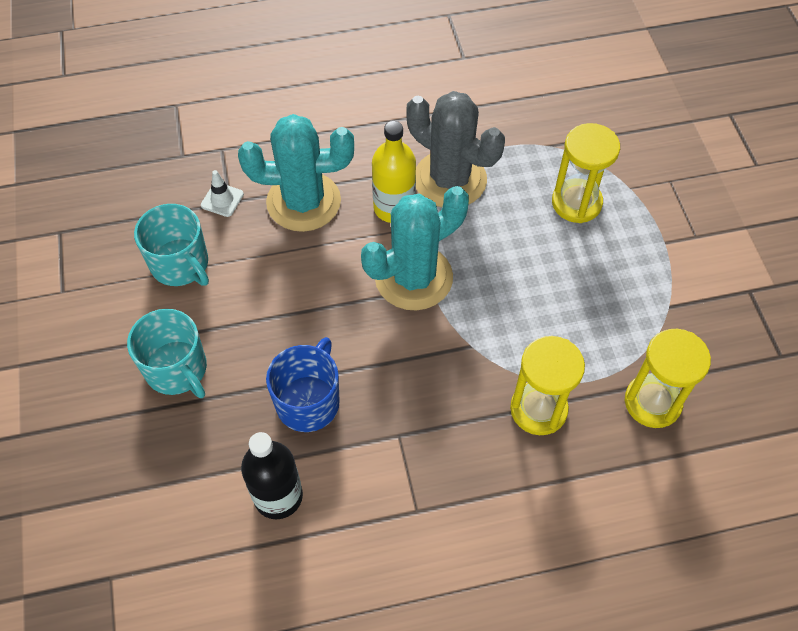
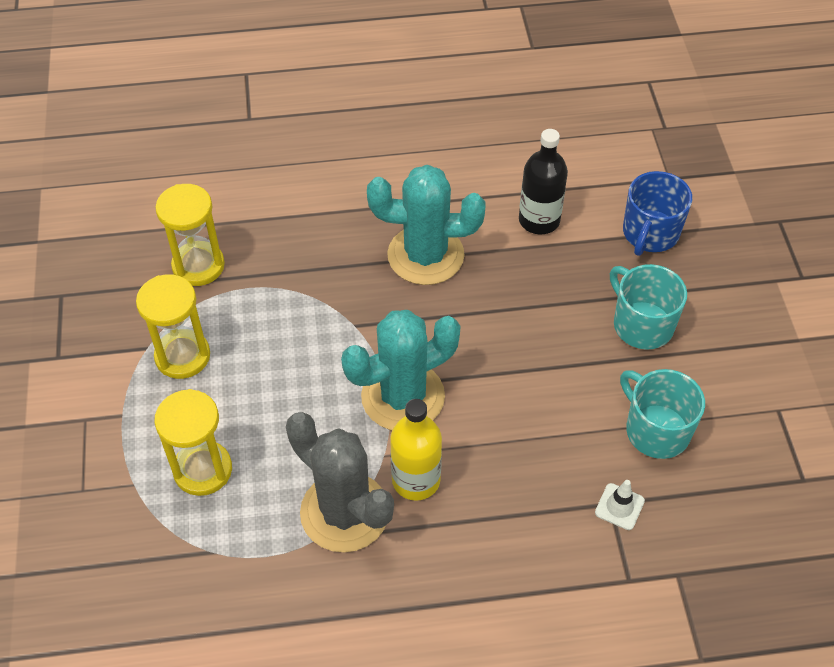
camera: 175 degrees left, 5 degrees down
(303, 202) = (522, 496): turquoise cactus -> turquoise cactus (425, 255)
(308, 401) = (514, 288): blue mug -> blue mug (650, 233)
(538, 409) = (303, 267): yellow hourglass -> yellow hourglass (182, 356)

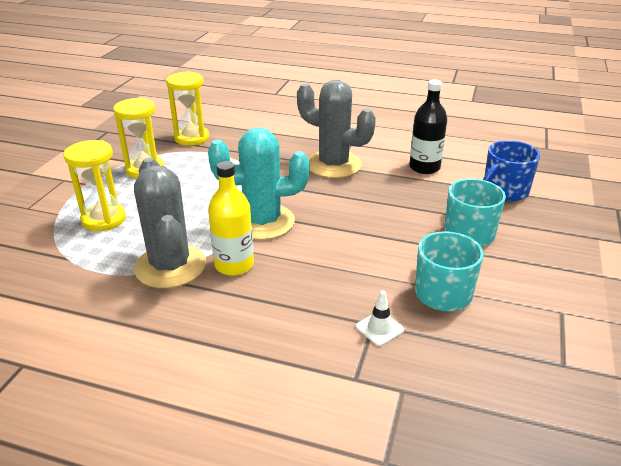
camera: 25 degrees right, 20 degrees down
(425, 255) = (334, 165): turquoise cactus -> grey cactus

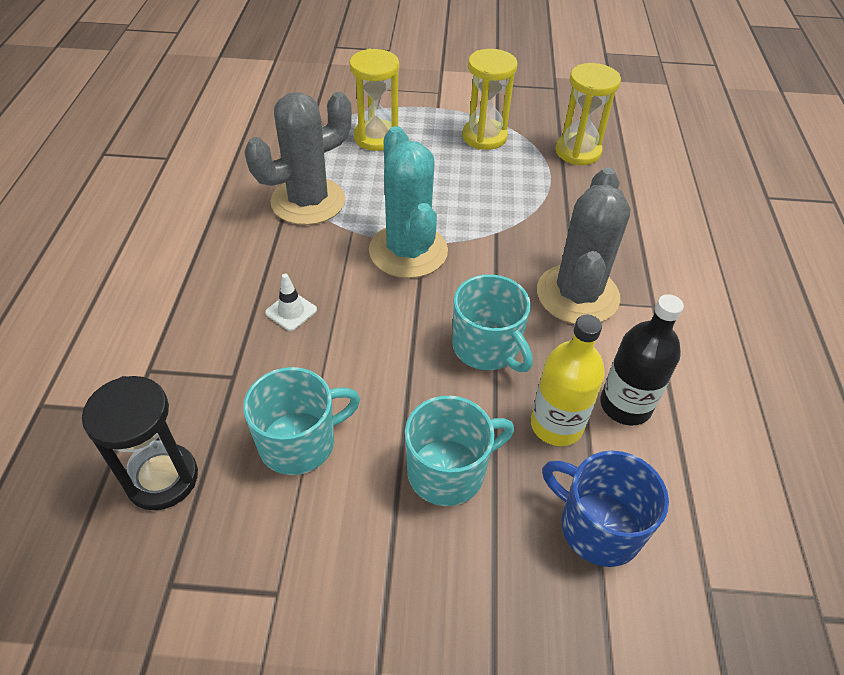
camera: 75 degrees right, 15 degrees up
(234, 265) = (319, 245): yellow bottle -> yellow bottle (556, 425)
(370, 204) = (487, 347): none -> turquoise mug
(379, 328) = (226, 383): white traffic cone -> white traffic cone (291, 311)
(473, 368) = (162, 478): none -> black hourglass

